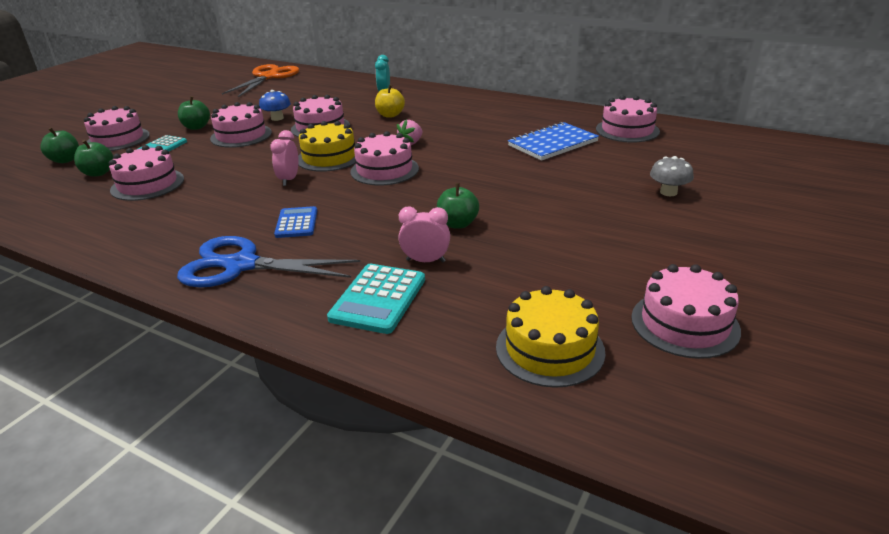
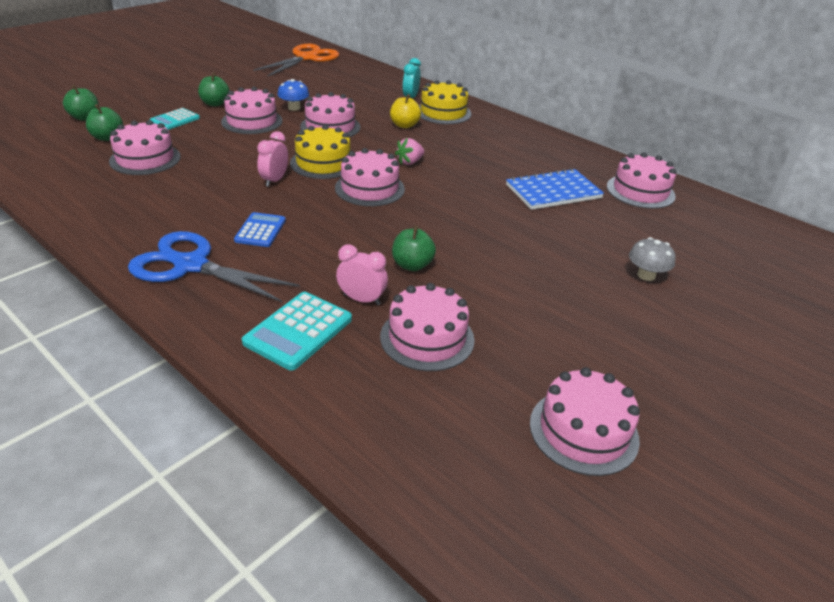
camera: 10 degrees right, 5 degrees up
(118, 139) = (139, 103): pink cake -> pink cake (427, 338)
(550, 349) = (434, 425): yellow cake -> yellow cake (443, 112)

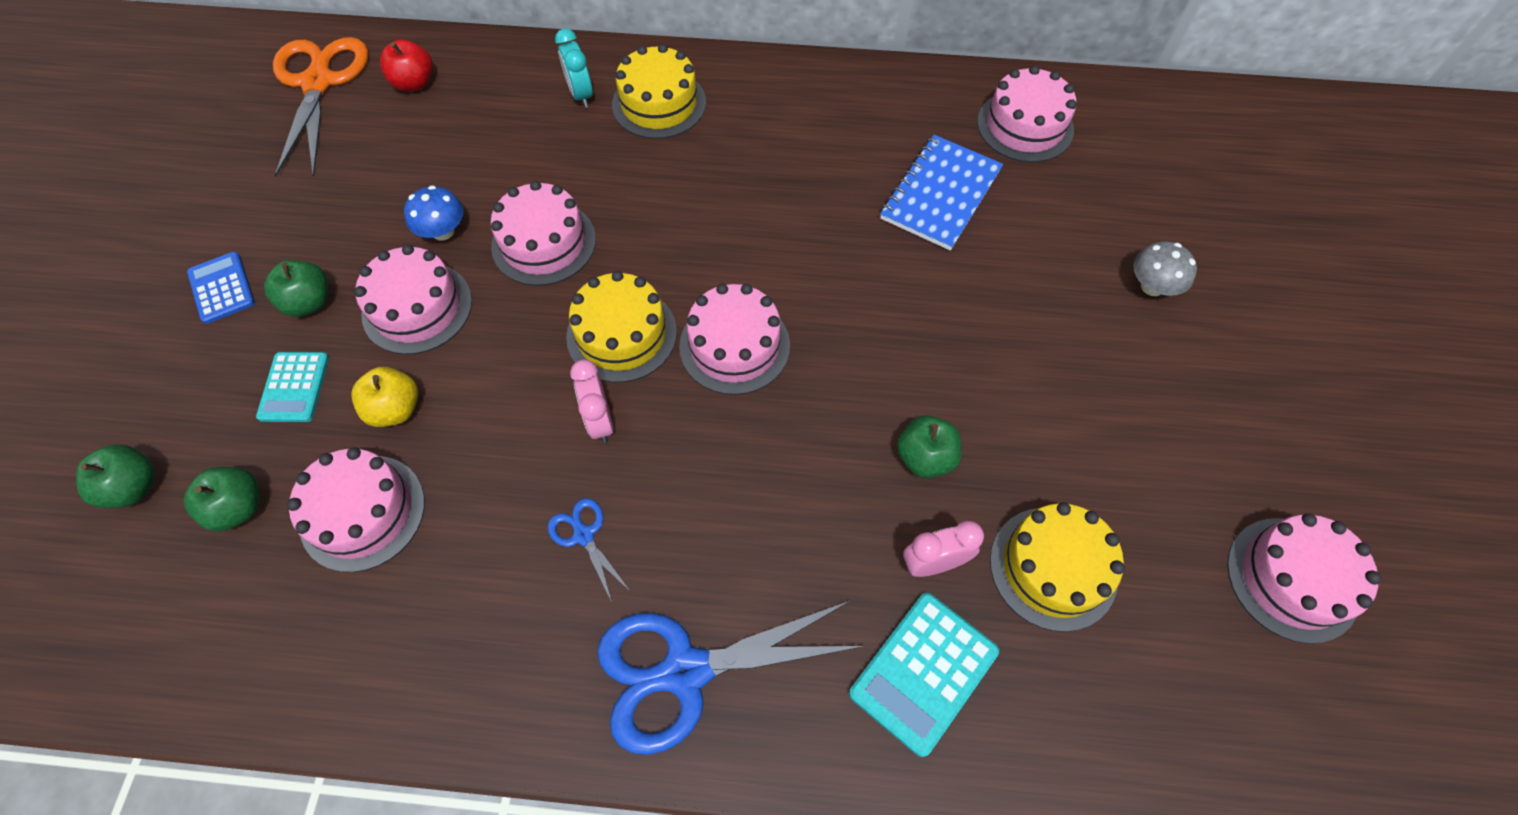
camera: 35 degrees left, 25 degrees up
(215, 206) = (584, 535): none -> blue scissors
(260, 230) = (694, 536): blue calculator -> blue calculator (222, 288)
(298, 331) = (923, 672): turquoise calculator -> turquoise calculator turned 45 degrees clockwise
(344, 71) = (414, 83): none -> red apple
(404, 125) = (638, 169): yellow apple -> yellow apple (395, 409)
(409, 162) = (727, 251): pink strawberry -> none
(427, 338) = (1053, 568): pink cake -> yellow cake

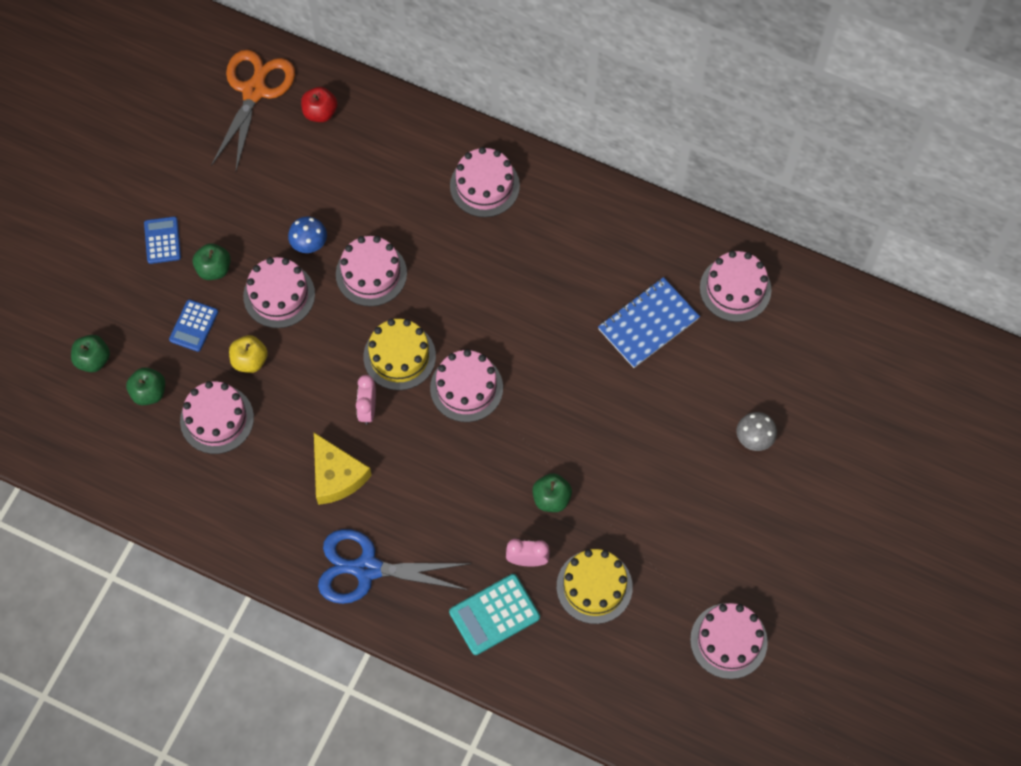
camera: 20 degrees right, 5 degrees up
(294, 387) = (194, 326): turquoise calculator -> blue calculator
(581, 94) = (433, 160): turquoise clock -> none
(584, 535) = (336, 475): blue scissors -> yellow cheese
(659, 103) = (484, 186): yellow cake -> pink cake

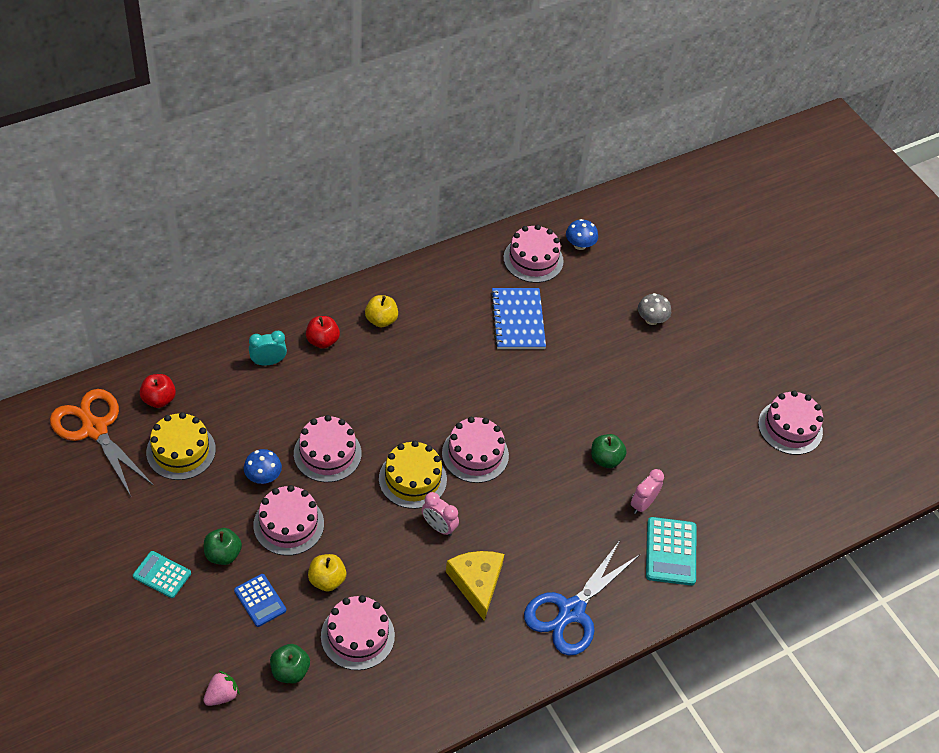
camera: 60 degrees left, 15 degrees down
(93, 360) = (221, 695): green apple -> pink strawberry
(162, 240) = (162, 575): blue calculator -> turquoise calculator
(336, 475) = (477, 583): yellow cheese -> yellow cheese turned 105 degrees counterclockwise
(426, 162) = (268, 362): none -> turquoise clock
(484, 186) = (322, 341): pink cake -> red apple
(548, 214) = (381, 320): none -> yellow apple
(594, 586) = (693, 477): yellow cake -> yellow cake (181, 451)
(792, 317) = (580, 245): none -> blue mushroom

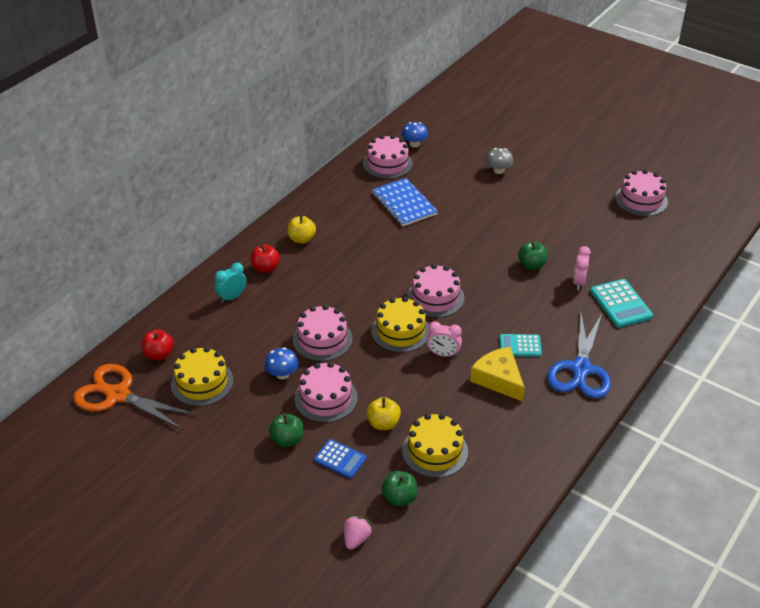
camera: 20 degrees left, 10 degrees down
(162, 575) = (246, 474): turquoise calculator -> turquoise calculator (520, 346)
(357, 636) = (435, 451): pink cake -> yellow cake

